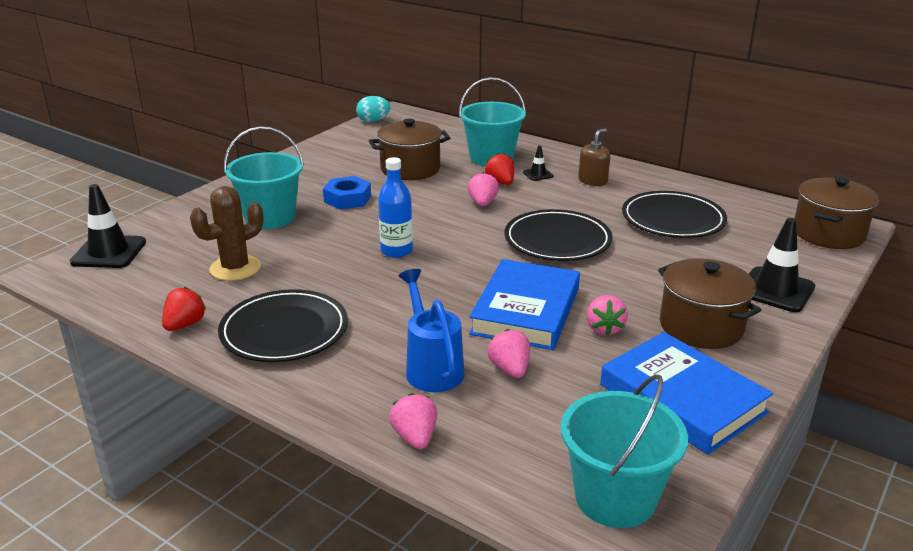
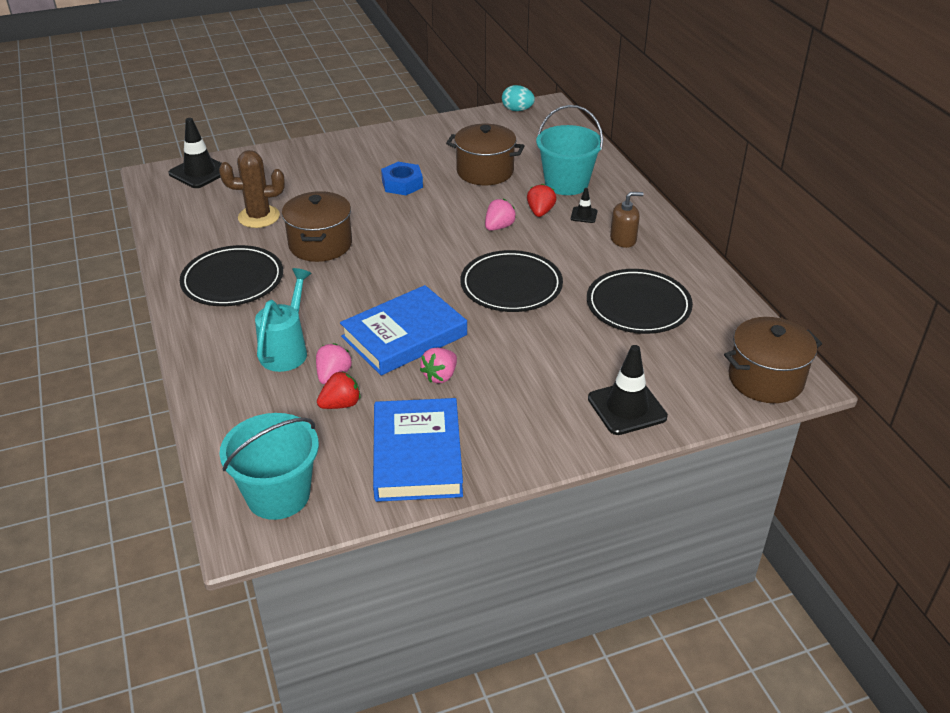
camera: 35 degrees right, 10 degrees up
(184, 325) = (182, 249): red strawberry -> red strawberry (340, 404)
(270, 217) = (329, 181): turquoise bucket -> none
(396, 251) = (379, 246): blue bottle -> none
(415, 437) = (217, 393): pink strawberry -> none
(431, 367) = (286, 350): blue watering can -> turquoise watering can
(701, 326) = (515, 409): brown pot -> brown pot (320, 244)

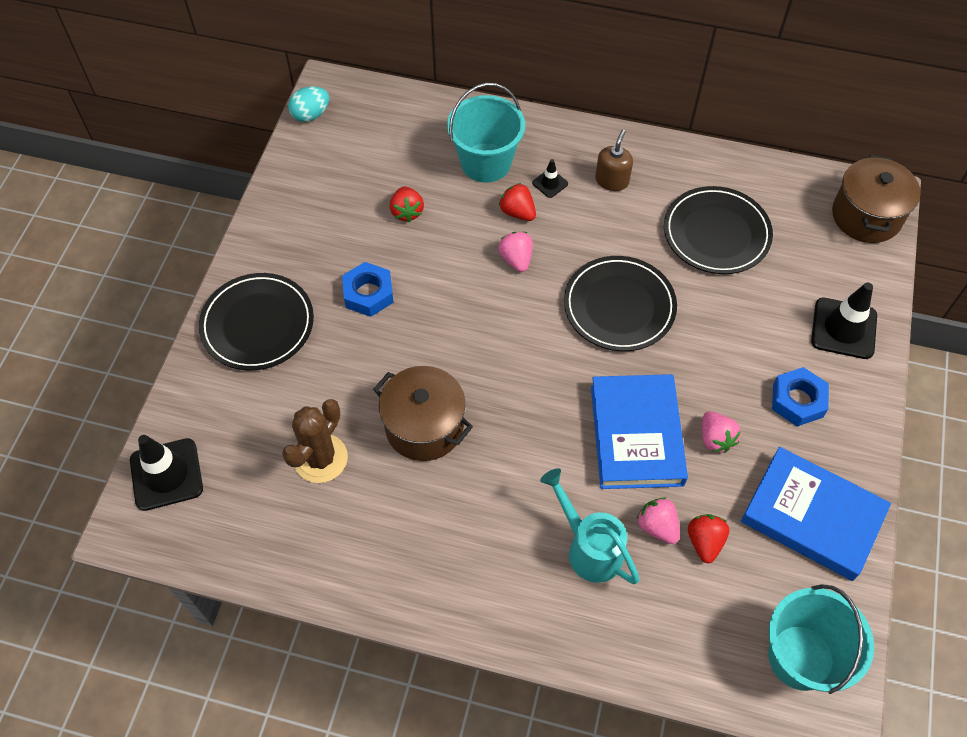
camera: 55 degrees left, 20 degrees up
(232, 280) = (428, 542): black plate -> black plate (257, 324)
(485, 171) = (407, 212): brown pot -> red strawberry
(523, 407) = (798, 400): none -> blue nut

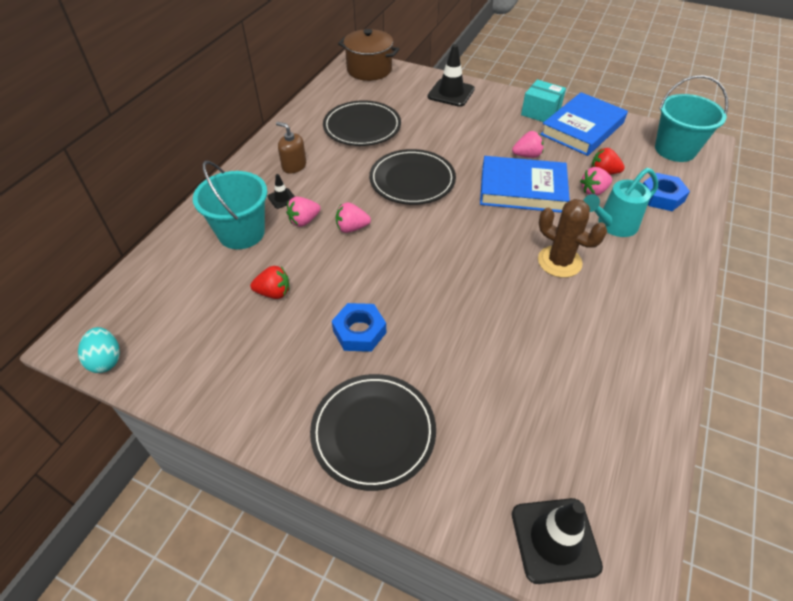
camera: 80 degrees left, 10 degrees down
(320, 458) = (537, 387): brown cactus -> brown cactus (559, 262)
(424, 427) = (508, 306): brown pot -> none
(517, 212) = (304, 221): red strawberry -> pink strawberry
(798, 400) = (501, 119): blue nut -> blue nut (661, 196)
(837, 455) = (540, 112): none -> turquoise box

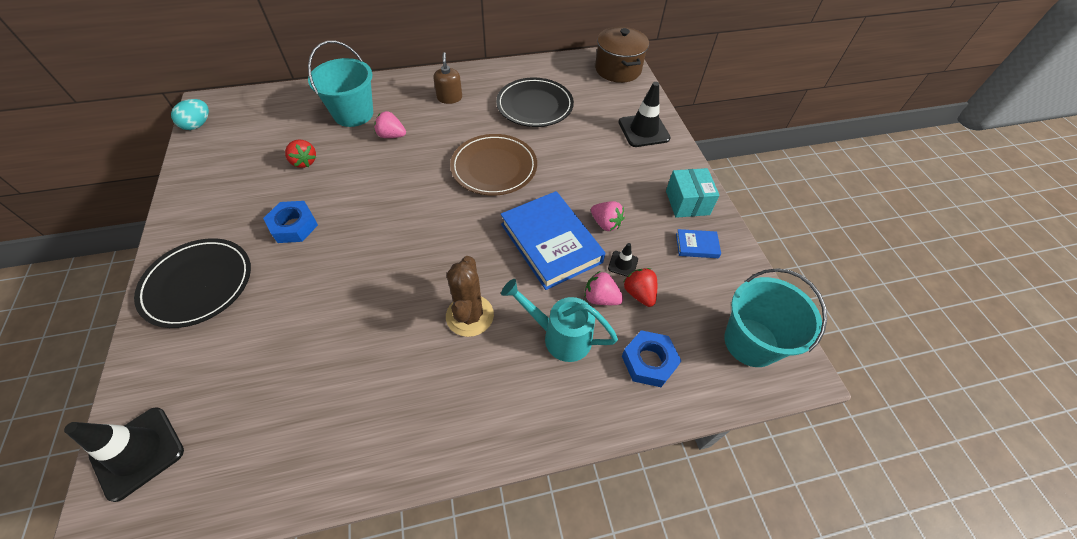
camera: 50 degrees right, 5 degrees up
(282, 198) = (407, 112): black traffic cone -> black traffic cone (623, 264)
(352, 228) = (404, 164): pink strawberry -> none
(412, 180) = (494, 167): black plate -> brown plate
(582, 128) = (697, 245): blue book -> blue book, size x0.44

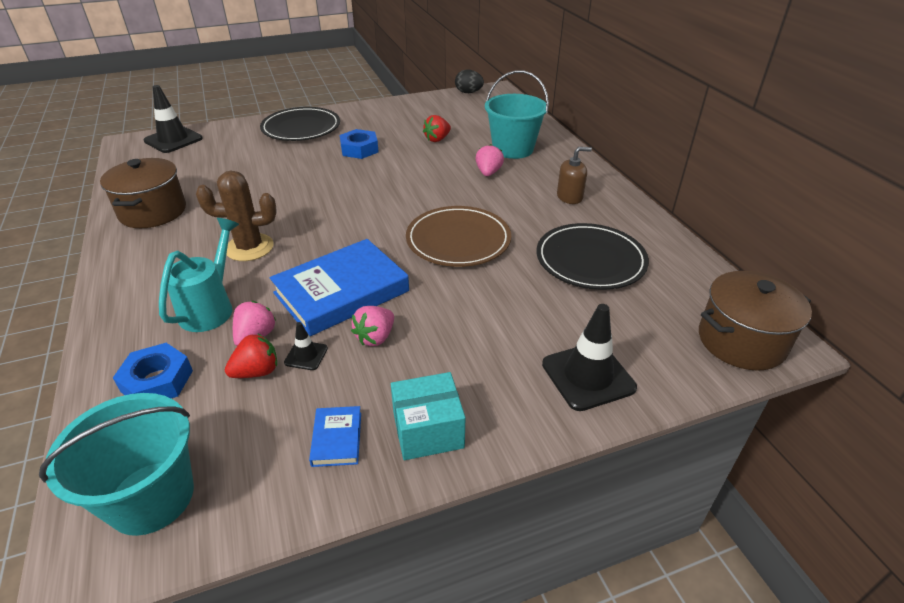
camera: 85 degrees right, 15 degrees down
(198, 125) = (468, 92): turquoise egg -> black egg
(363, 431) = (153, 212): none -> brown pot

